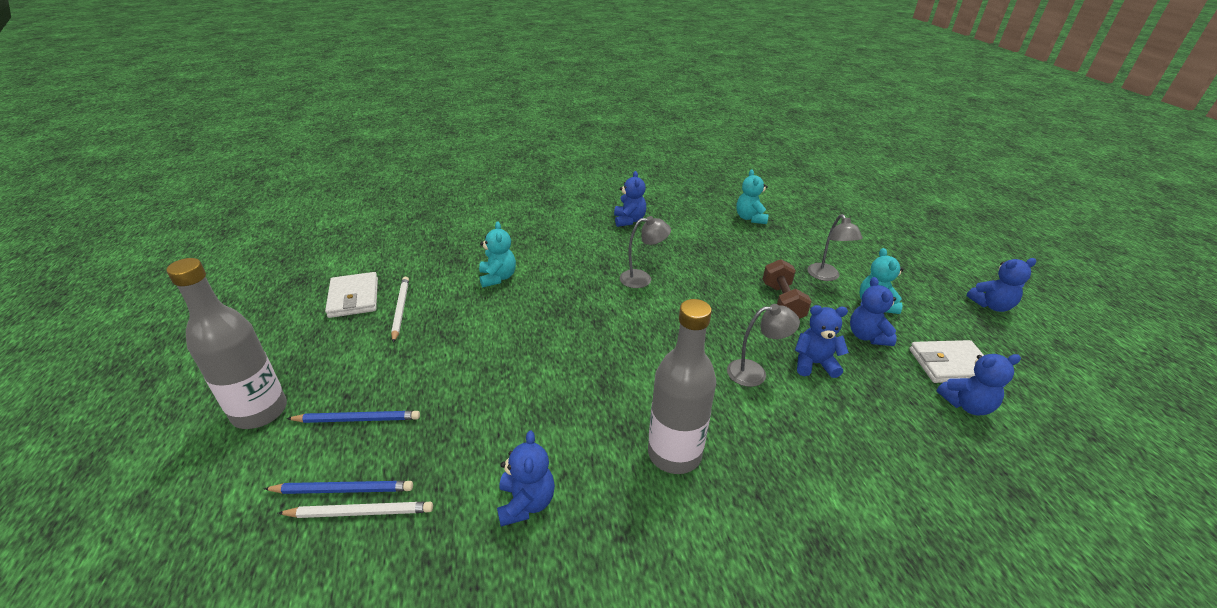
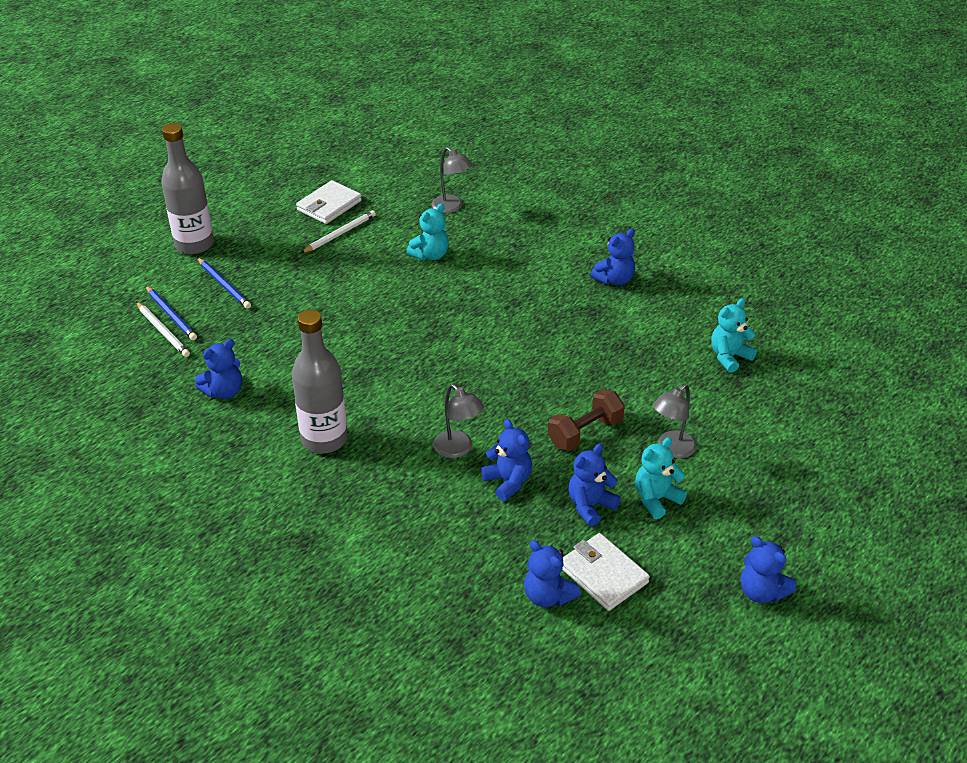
camera: 55 degrees right, 5 degrees up
(642, 278) = (522, 332): grey lamp -> grey lamp (451, 207)

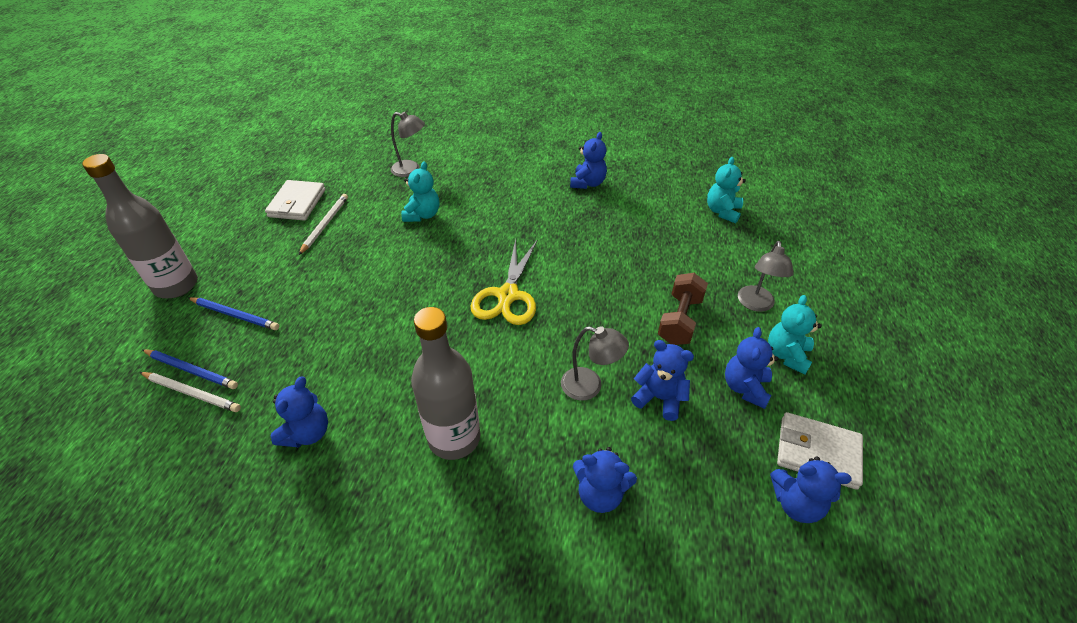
camera: 30 degrees left, 5 degrees up
(449, 353) = (508, 295): none -> yellow scissors
(761, 592) = (939, 401): blue teddy bear -> blue teddy bear (600, 493)

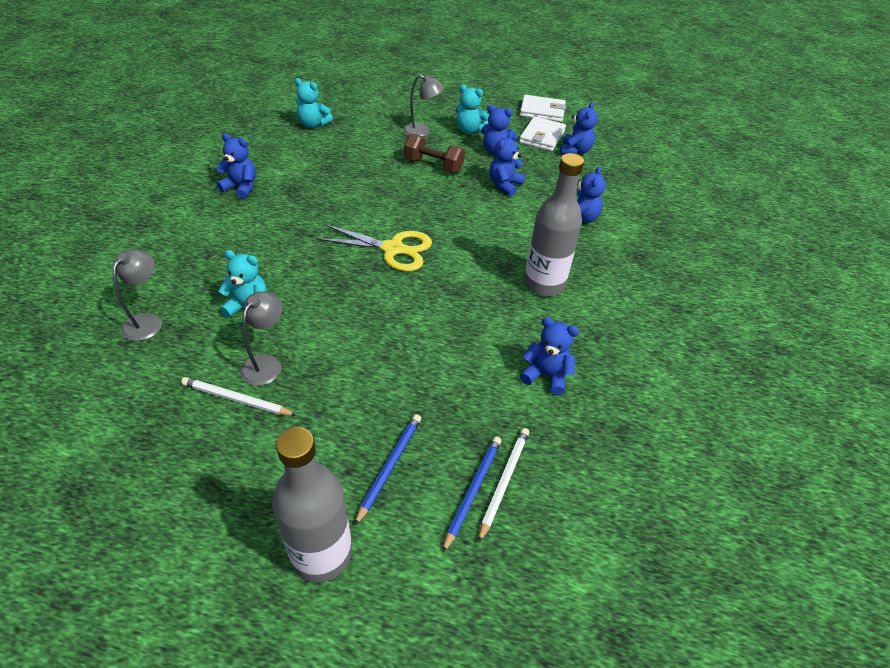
camera: 90 degrees left, 0 degrees up
(297, 203) = (173, 438): white wallet -> white wallet (542, 111)
(590, 386) = (495, 214): grey lamp -> grey lamp (266, 363)

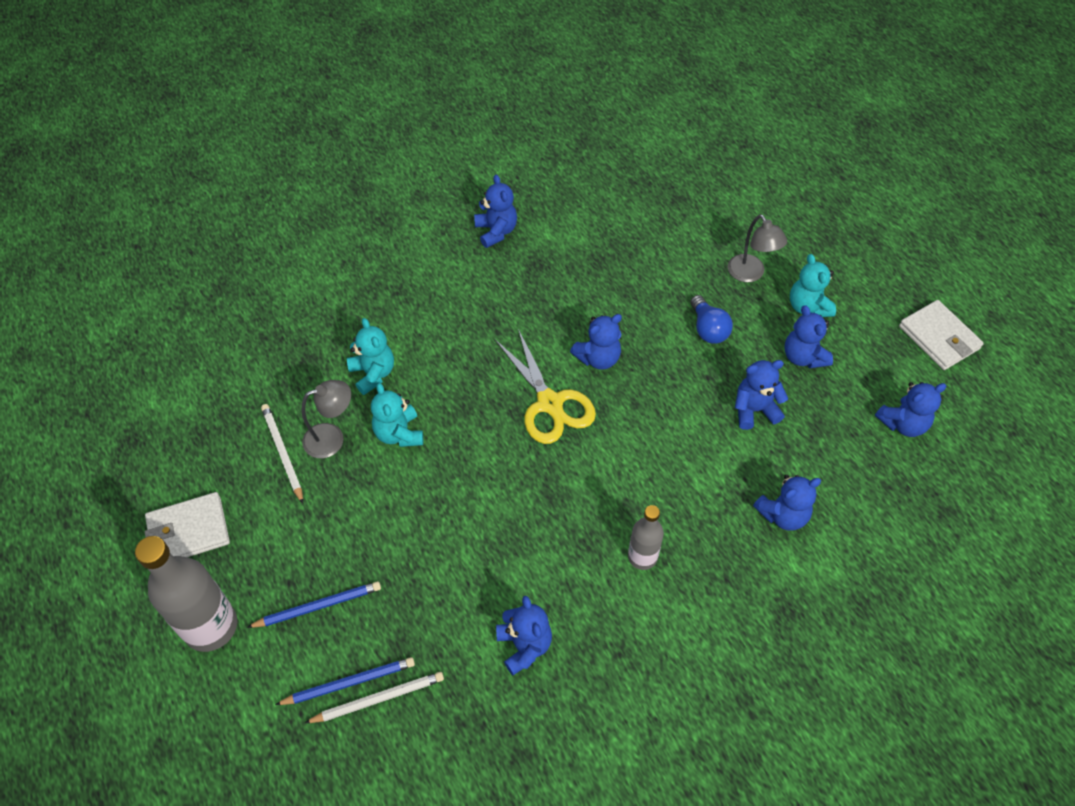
camera: 50 degrees right, 10 degrees up
(147, 321) = (295, 328): grey lamp -> none
(313, 124) = (645, 190): turquoise teddy bear -> turquoise teddy bear (399, 433)
(391, 211) = (598, 358): none -> blue teddy bear
(433, 165) = (708, 329): brown dumbbell -> blue light bulb
(542, 137) = (887, 375): white wallet -> white wallet (189, 531)
(544, 284) = (642, 557): grey bottle -> grey bottle, size x0.57

